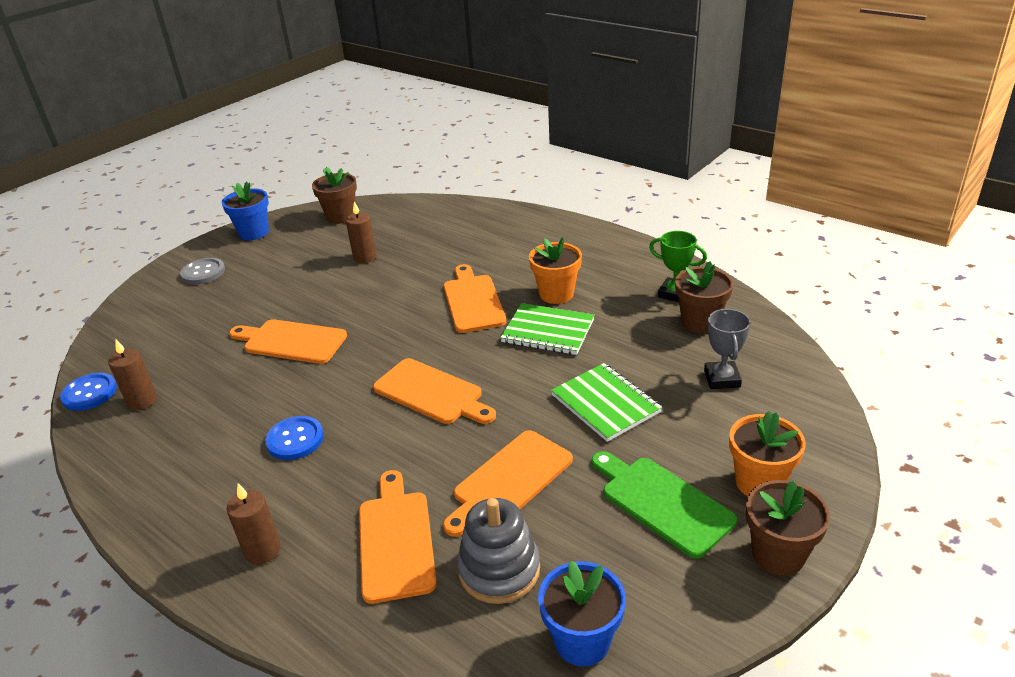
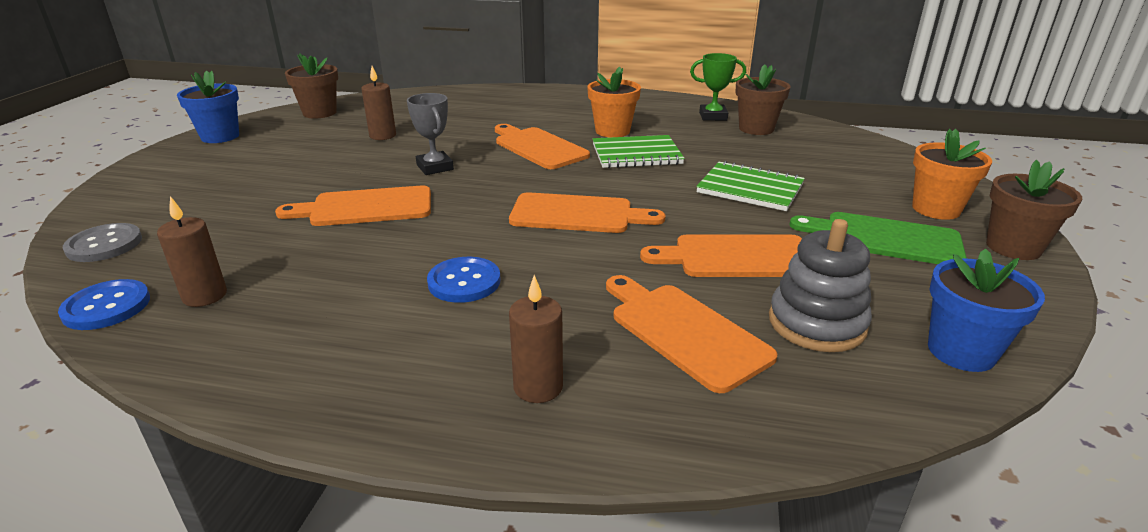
camera: 30 degrees left, 5 degrees down
(203, 272) = (181, 175): grey button -> grey button (104, 245)
(509, 480) = (737, 257): orange cutting board -> orange cutting board turned 75 degrees clockwise
(722, 379) = (819, 156): grey trophy -> grey trophy (435, 167)

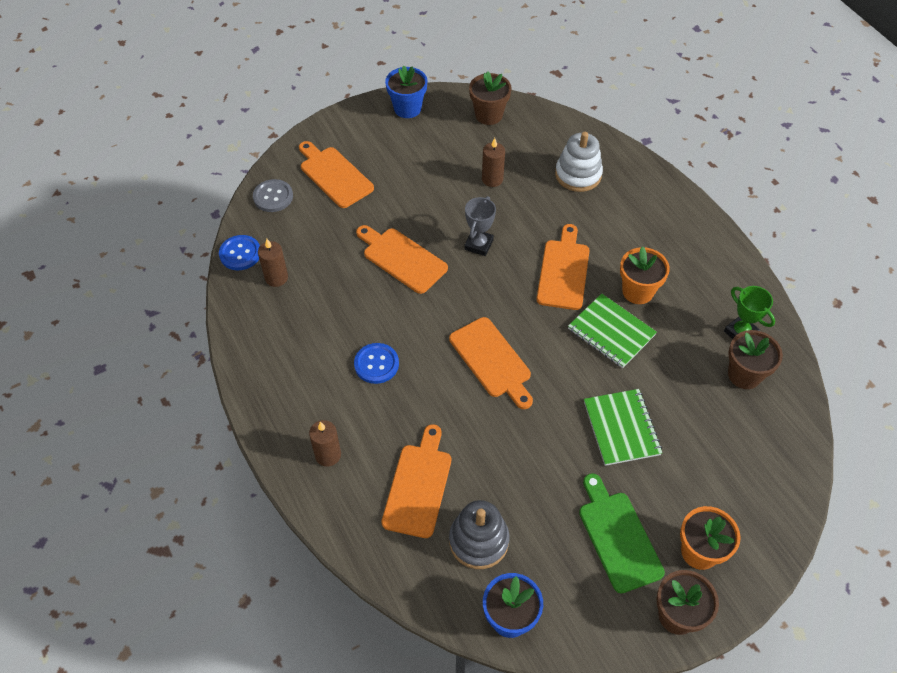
camera: 50 degrees right, 25 degrees up
(457, 108) = (578, 175): none -> white stacking toy
(737, 257) = (517, 469): orange cutting board -> orange cutting board (334, 175)

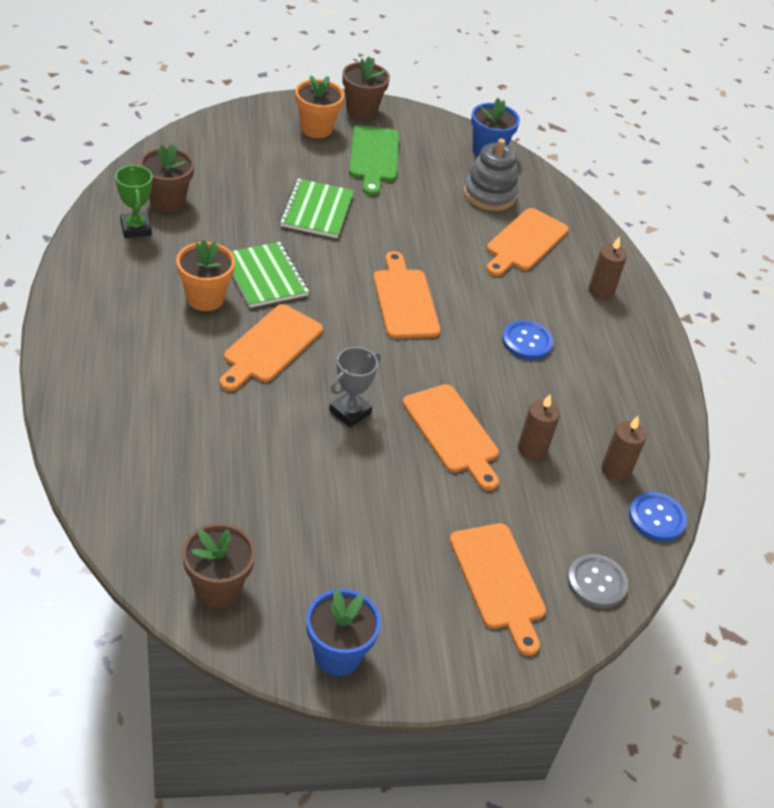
camera: 165 degrees left, 10 degrees down
(492, 179) = (280, 485): brown candle -> brown candle (532, 449)
(578, 175) = (161, 445): white stacking toy -> none

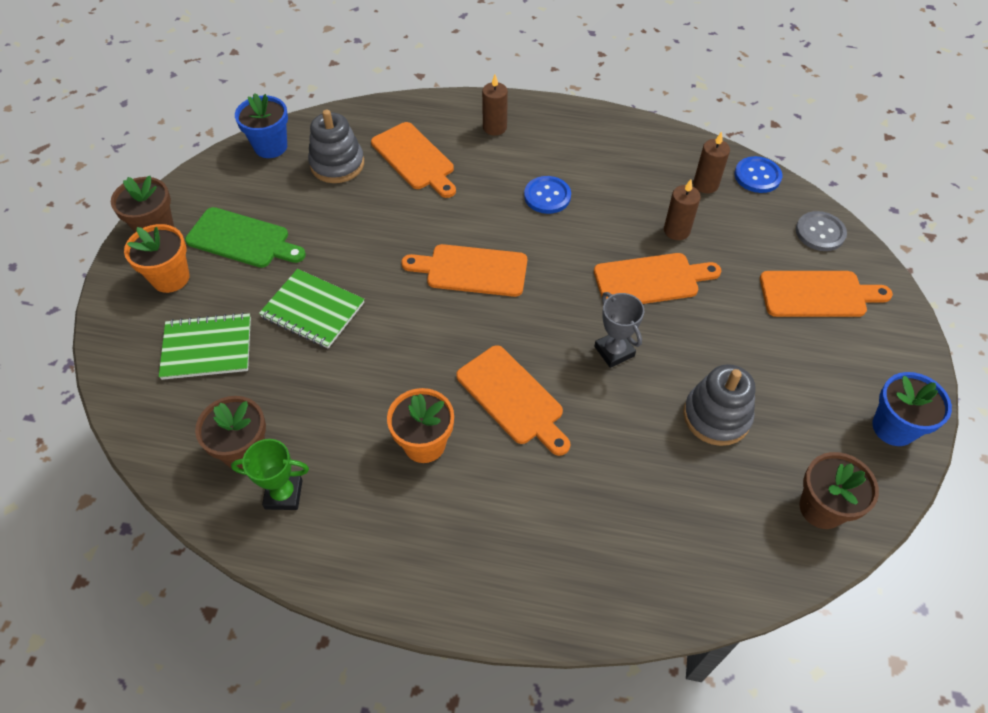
camera: 65 degrees left, 10 degrees up
(265, 277) = (405, 380): green notebook -> green notebook (207, 348)
(300, 497) = (716, 416): none -> grey stacking toy

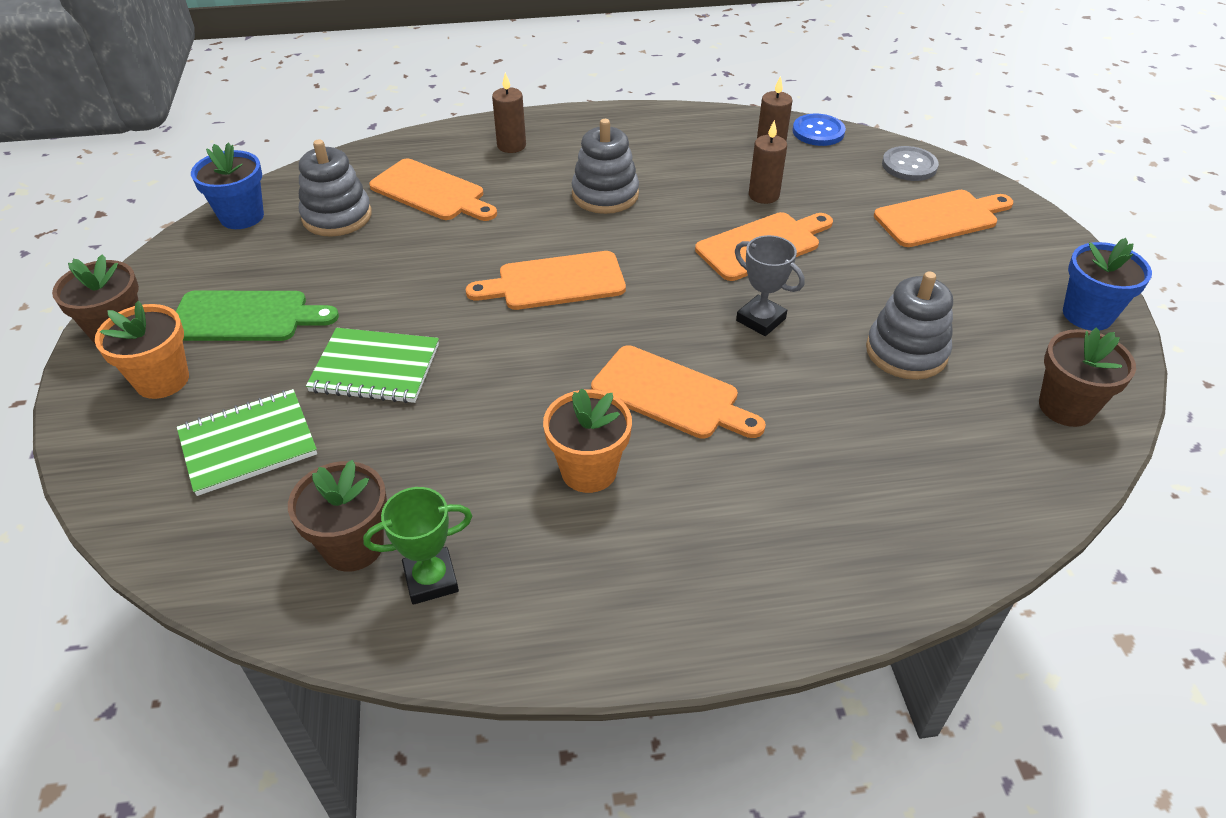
camera: 20 degrees left, 10 degrees down
(547, 196) = (605, 195): blue button -> grey stacking toy

